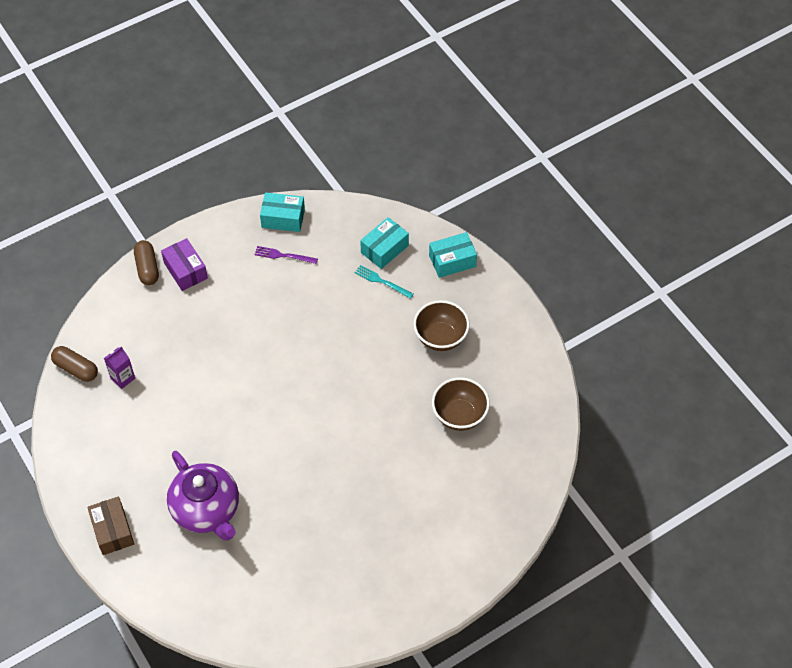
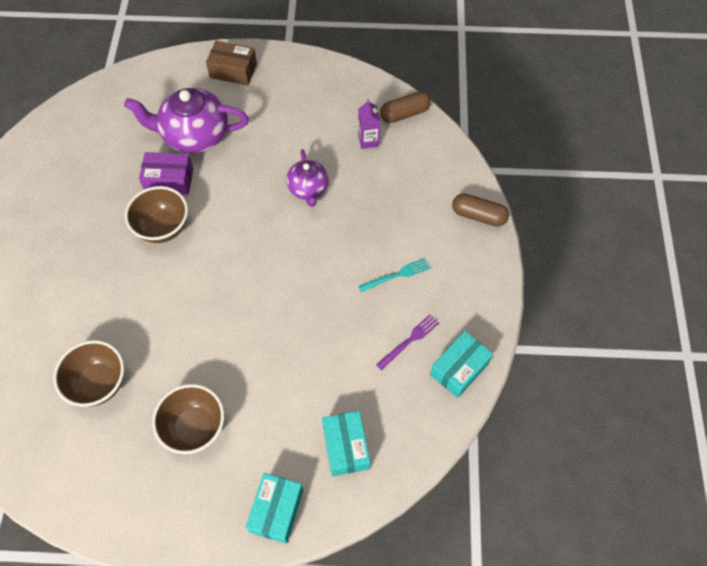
camera: 125 degrees right, 5 degrees up
(185, 270) = (453, 245): purple box -> purple box (169, 180)
(201, 391) = (308, 189): none -> purple teapot
(311, 467) = (163, 228): none -> brown bowl
(382, 281) = (306, 416): turquoise fork -> turquoise fork (397, 275)

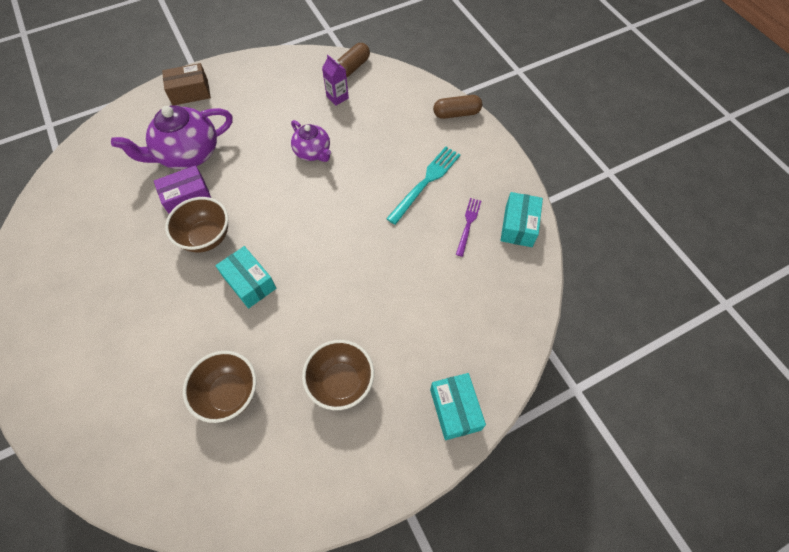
camera: 30 degrees left, 0 degrees up
(345, 447) = (475, 328): turquoise box -> turquoise box (249, 282)
(397, 275) = (426, 182): turquoise fork -> turquoise fork, size x1.64

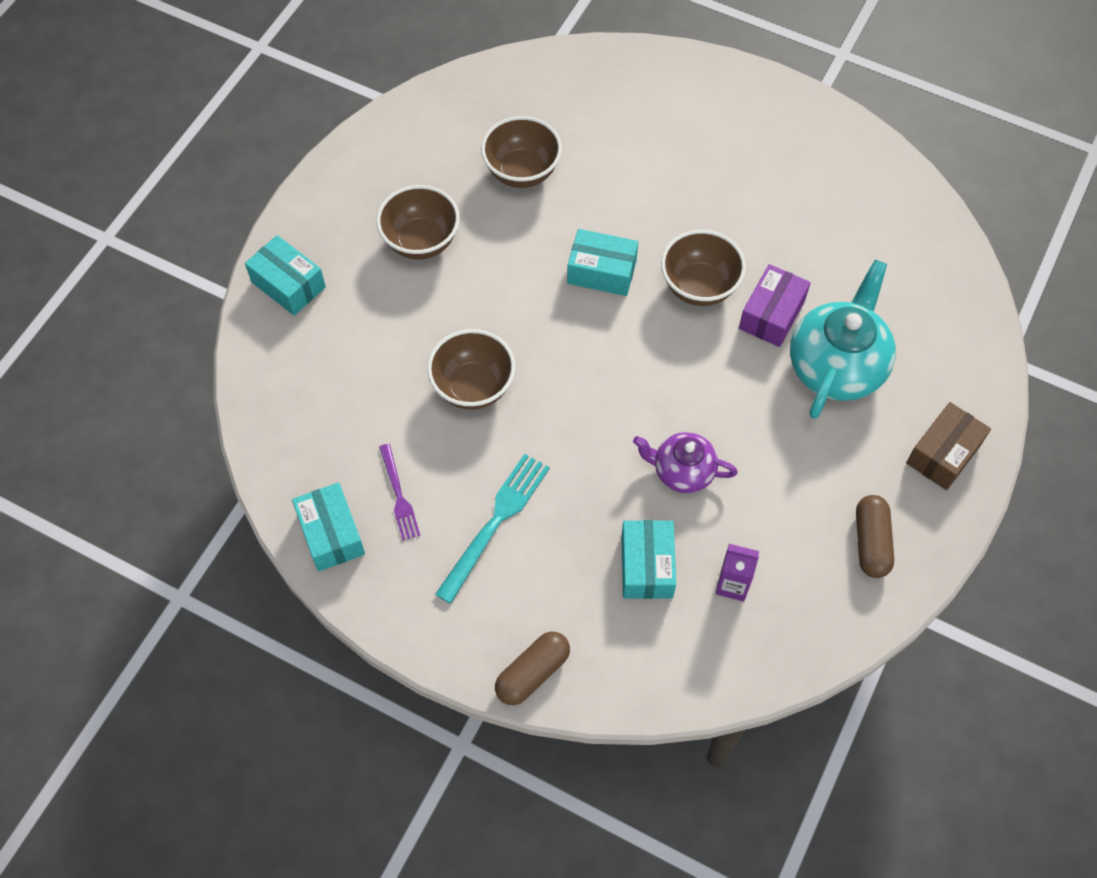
camera: 145 degrees right, 0 degrees up
(188, 154) = (836, 366): purple teapot -> turquoise teapot
(352, 67) = (762, 659): brown capsule -> brown capsule (871, 542)
(368, 124) = (646, 566): none -> turquoise box
(383, 259) = (473, 387): none -> brown bowl
(426, 182) = (495, 522): turquoise fork -> turquoise fork turned 150 degrees counterclockwise

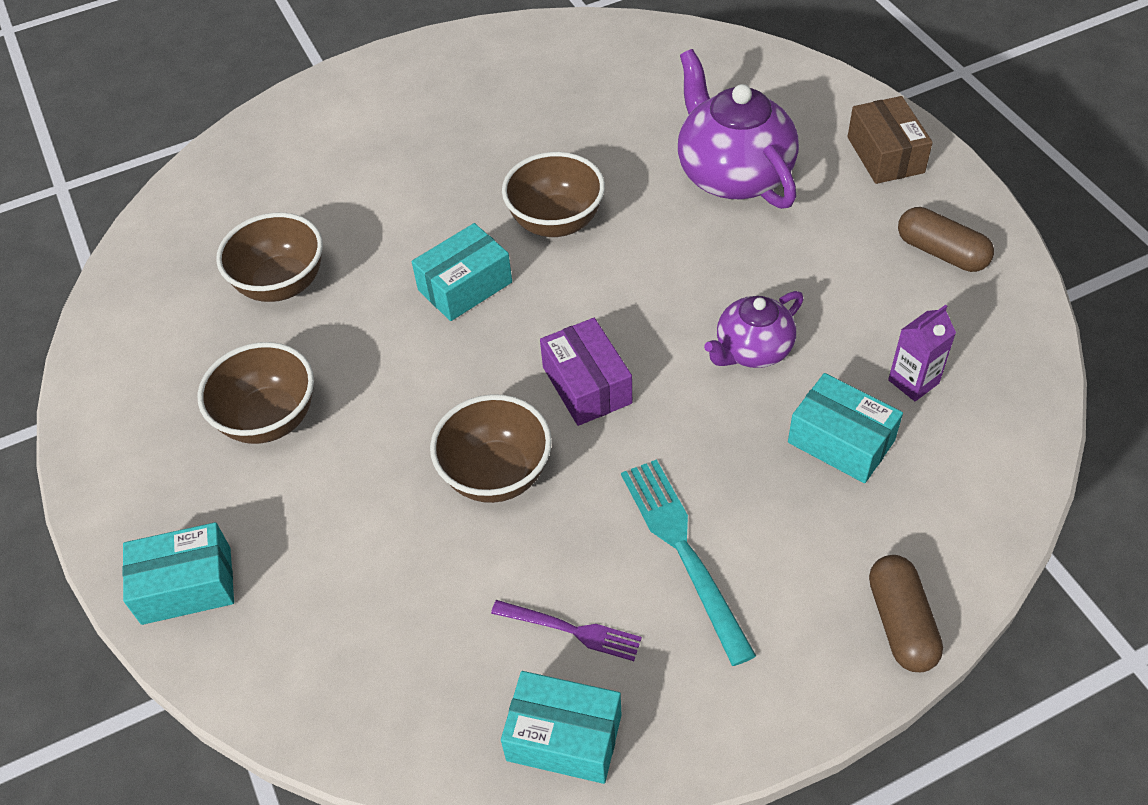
camera: 50 degrees left, 10 degrees down
(772, 314) = (637, 188): purple box -> purple box (587, 385)
(836, 366) = (733, 174): turquoise teapot -> purple teapot

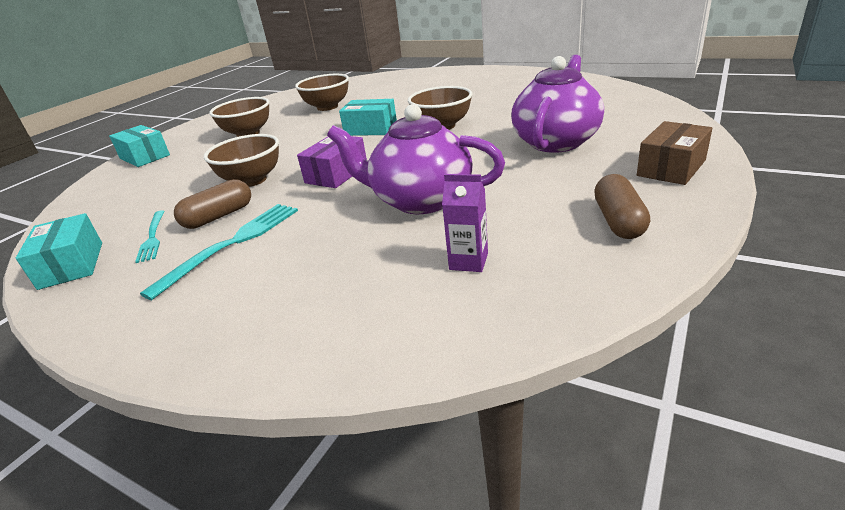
camera: 55 degrees right, 20 degrees down
(571, 630) = (152, 237): purple fork -> turquoise fork
(752, 350) = (420, 200): purple teapot -> purple teapot, size x1.70
(841, 441) = (375, 257): turquoise box -> none
(901, 623) = (214, 351): brown capsule -> brown capsule (219, 216)

